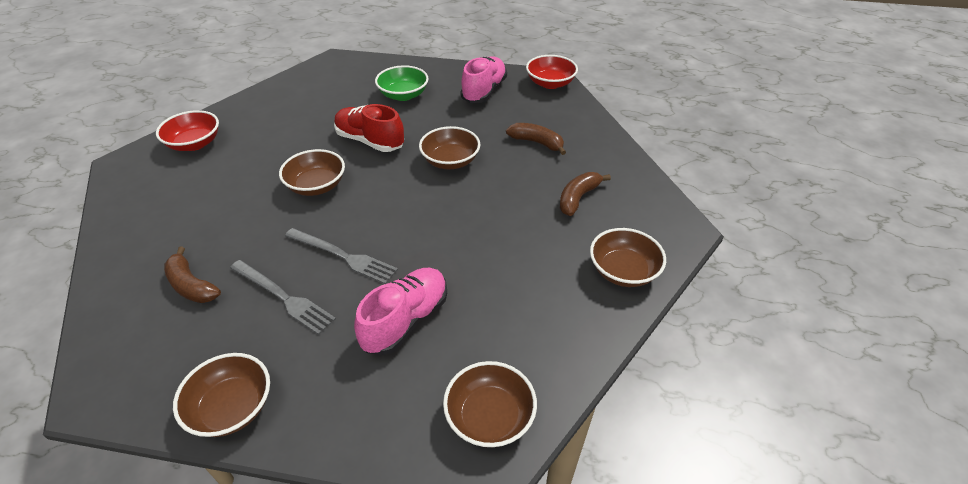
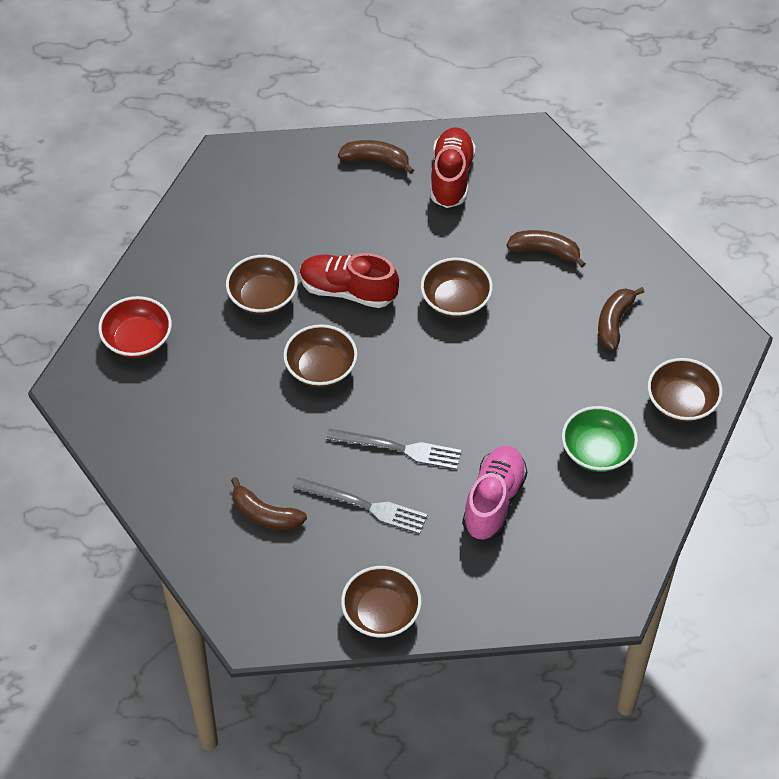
camera: 15 degrees left, 10 degrees up
(403, 95) = (351, 205): green bowl -> green bowl (597, 451)
(435, 75) = (376, 160): none -> brown banana
(484, 91) = (451, 177): pink shoe -> red shoe
(489, 417) = (602, 569): brown bowl -> brown bowl (263, 297)
(550, 83) = (530, 146): red bowl -> none

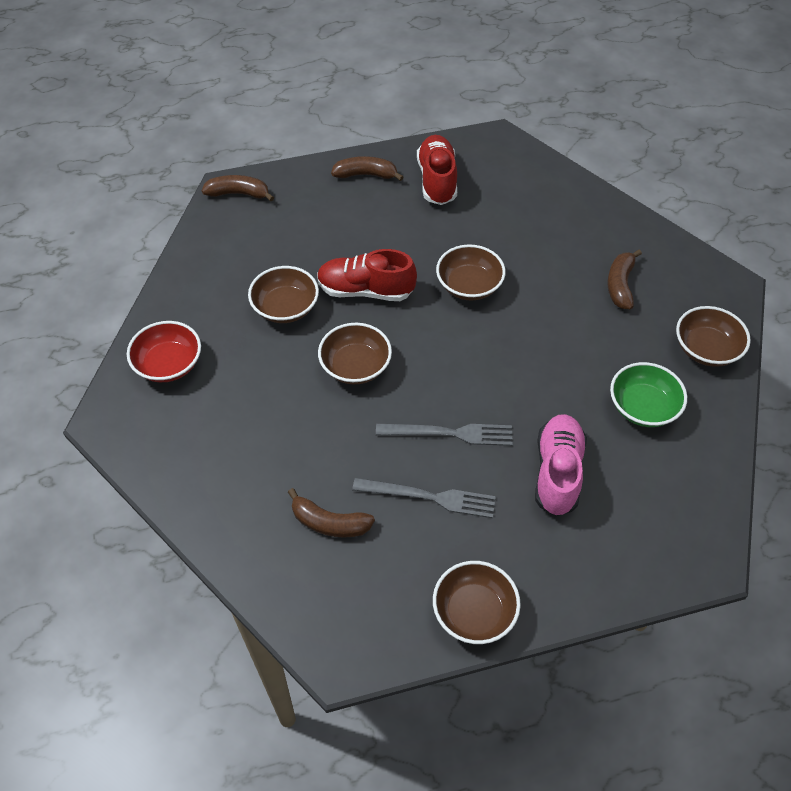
camera: 10 degrees left, 0 degrees up
(545, 251) = (539, 232): brown banana -> brown banana (238, 193)

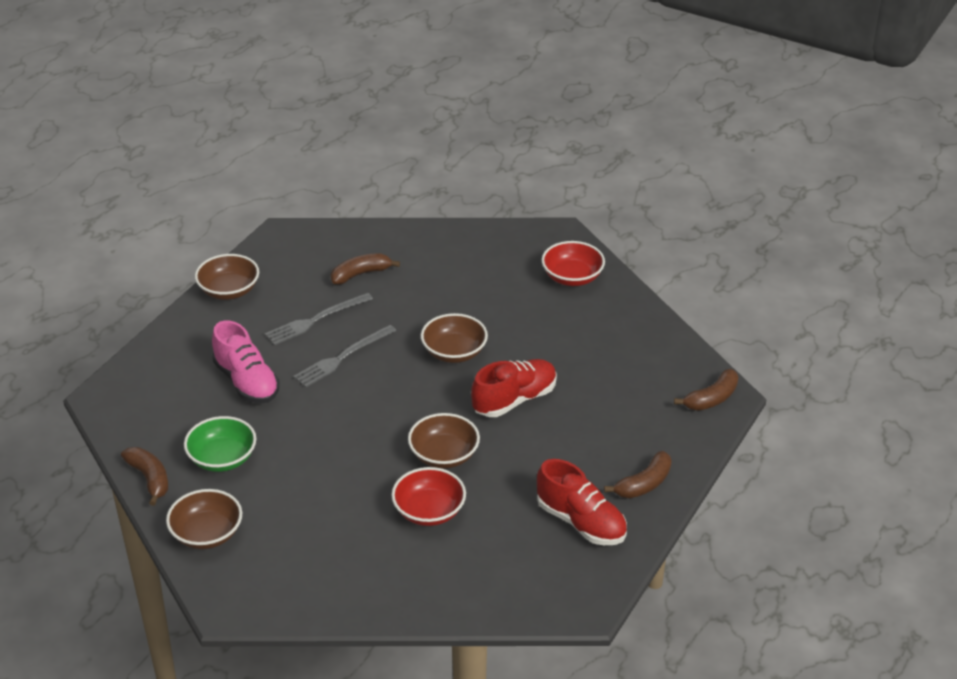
camera: 135 degrees right, 15 degrees down
(285, 307) = (552, 352): brown bowl -> none
(526, 254) = (429, 511): none -> red bowl
(620, 285) = (324, 539): brown banana -> brown banana (149, 479)

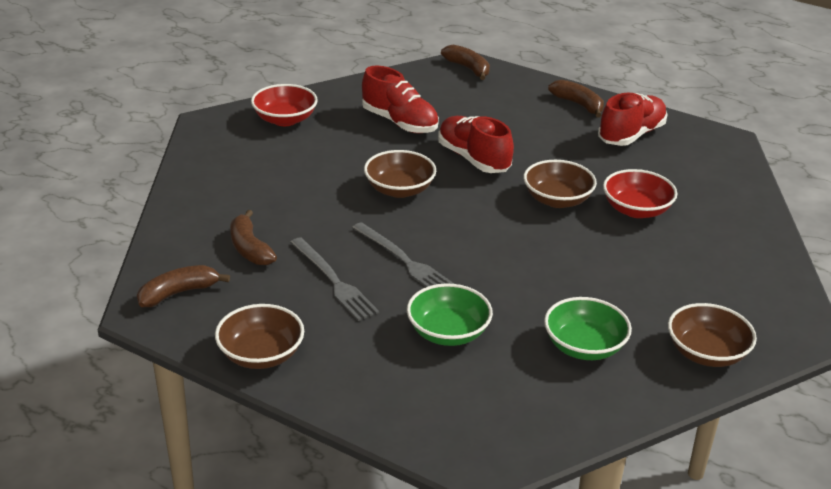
camera: 90 degrees left, 5 degrees down
(149, 479) = (629, 405): brown banana -> brown banana (178, 293)
(246, 382) = (448, 332): pink shoe -> green bowl
(579, 350) = (399, 122): none -> red shoe

